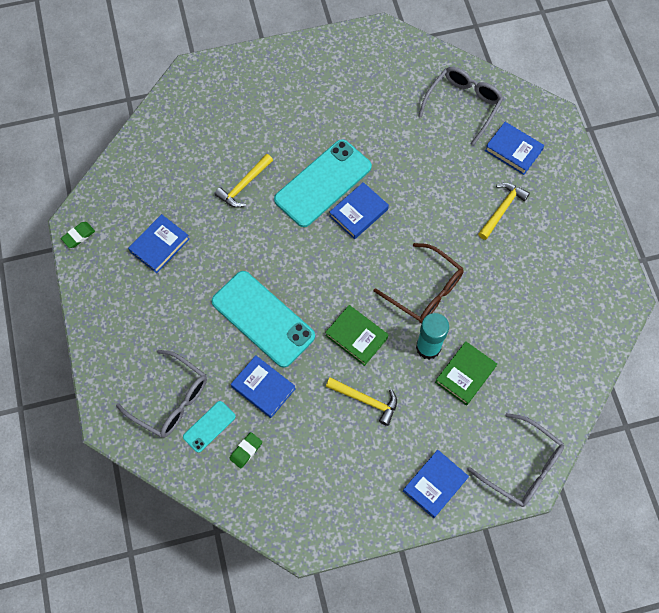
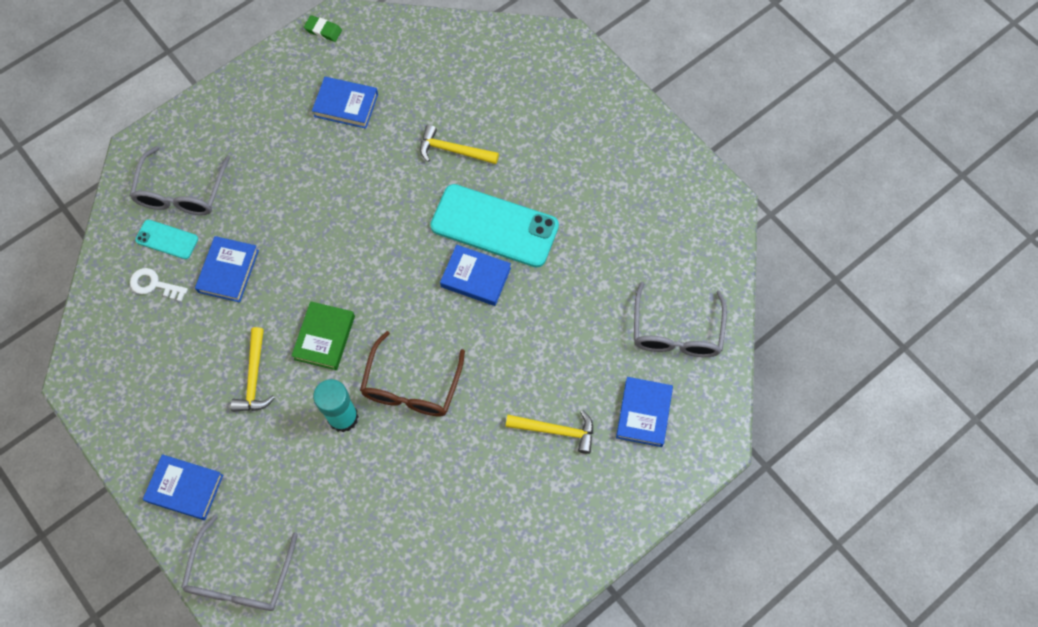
camera: 65 degrees right, 0 degrees up
(246, 450) = (154, 284): green eraser -> white key
(263, 318) = (306, 237): turquoise phone -> none
(463, 105) = (676, 332): grey glasses -> grey glasses turned 90 degrees clockwise
(465, 374) = (327, 470): green book -> none

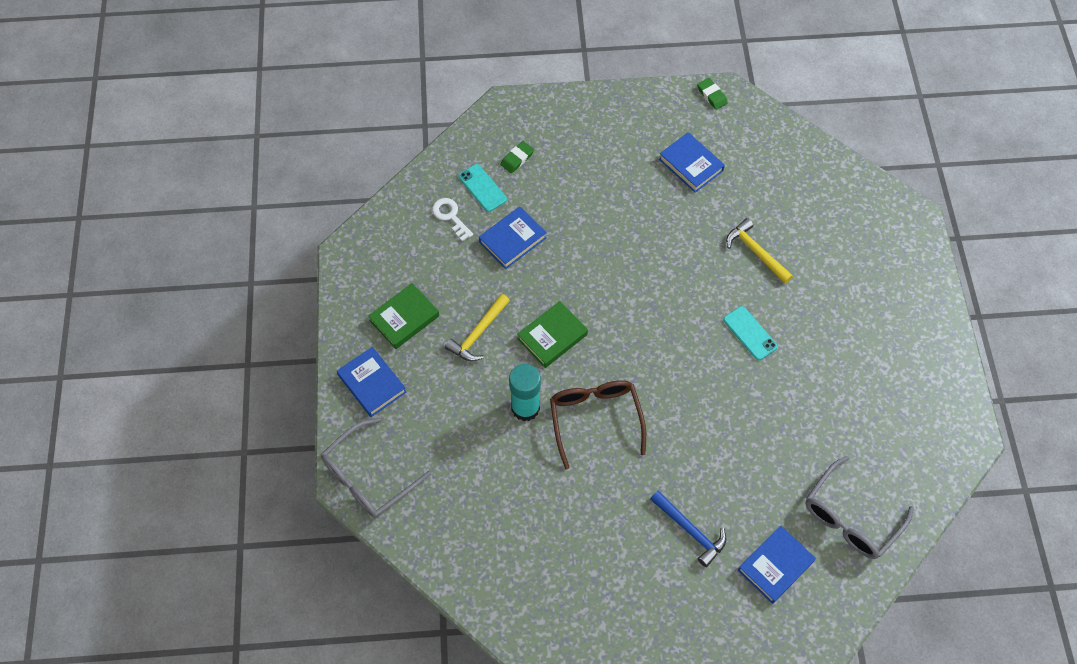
camera: 35 degrees right, 5 degrees down
(174, 407) = (404, 318): none -> green book
(181, 192) = (517, 159): grey glasses -> green eraser
(411, 386) = (595, 418): brown glasses -> brown glasses turned 120 degrees clockwise
(475, 277) = (706, 365): blue book -> none
(494, 226) = (750, 333): turquoise phone -> turquoise phone, size x0.48
(556, 430) = (690, 530): yellow hammer -> blue hammer

